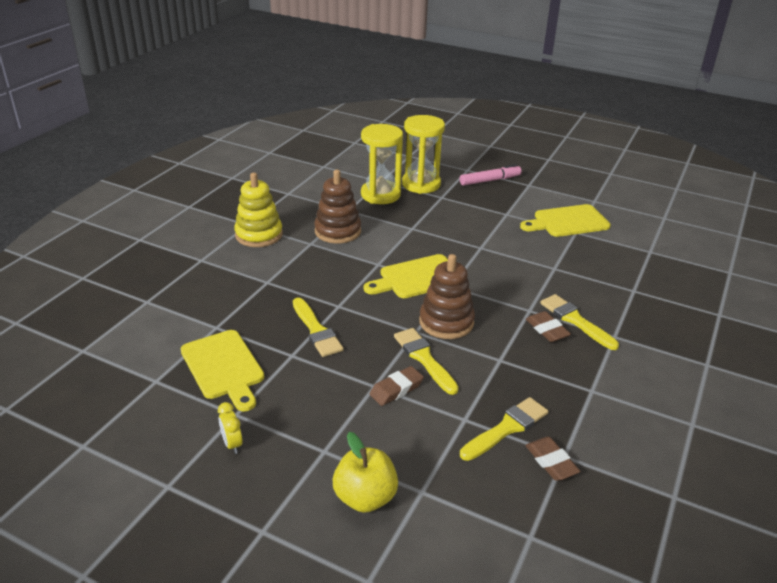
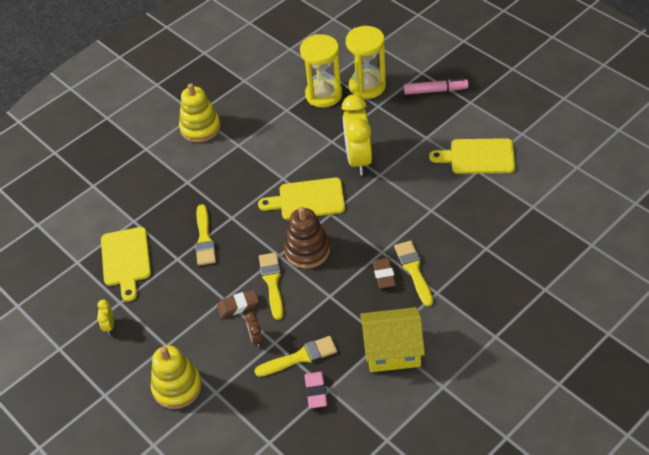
camera: 25 degrees right, 15 degrees up
(337, 231) = (266, 134): brown stacking toy -> none
(365, 497) = (177, 387): yellow apple -> yellow stacking toy
(440, 419) = (256, 339): none -> brown clock
(450, 238) = (358, 159): none -> yellow clock
(551, 462) = (316, 392): brown eraser -> pink eraser
(609, 399) = (392, 350): none -> yellow house

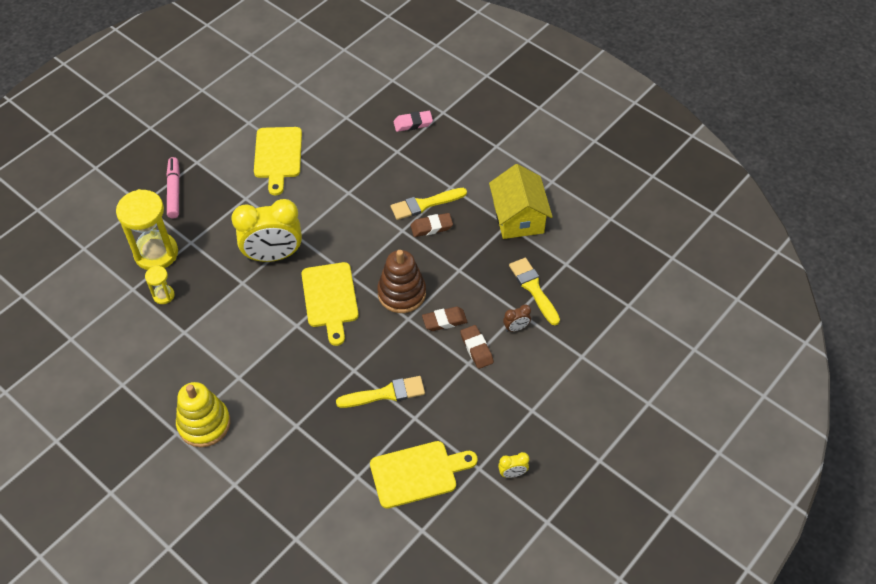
camera: 100 degrees left, 5 degrees up
(177, 387) = (581, 391): yellow stacking toy -> none
(272, 282) = (444, 321): yellow brush -> brown eraser
(316, 392) = (570, 273): pink eraser -> pink eraser (413, 123)
(324, 95) = (163, 295): yellow hourglass -> yellow hourglass, size x0.48

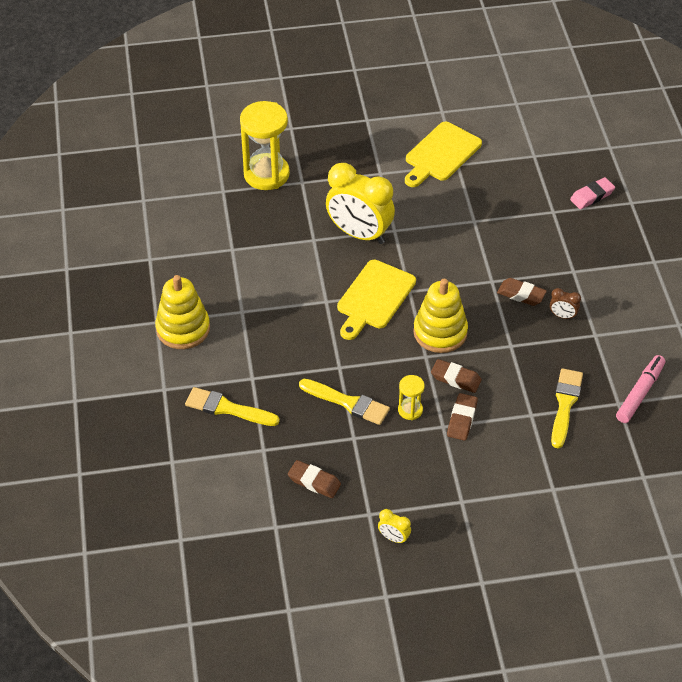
camera: 40 degrees right, 5 degrees down
(163, 295) = (242, 211): yellow hourglass -> yellow hourglass (410, 410)
(174, 191) = (326, 133): pink marker -> pink marker (640, 393)
(401, 293) = (440, 332): brown stacking toy -> yellow stacking toy
(413, 123) = (592, 196): pink eraser -> pink eraser turned 60 degrees counterclockwise
(418, 473) = (314, 482): yellow cutting board -> brown eraser
(425, 204) = (534, 272): yellow brush -> yellow brush (227, 408)
(516, 328) = (515, 426): brown clock -> brown clock (562, 316)
(518, 217) = (612, 336): yellow house -> none

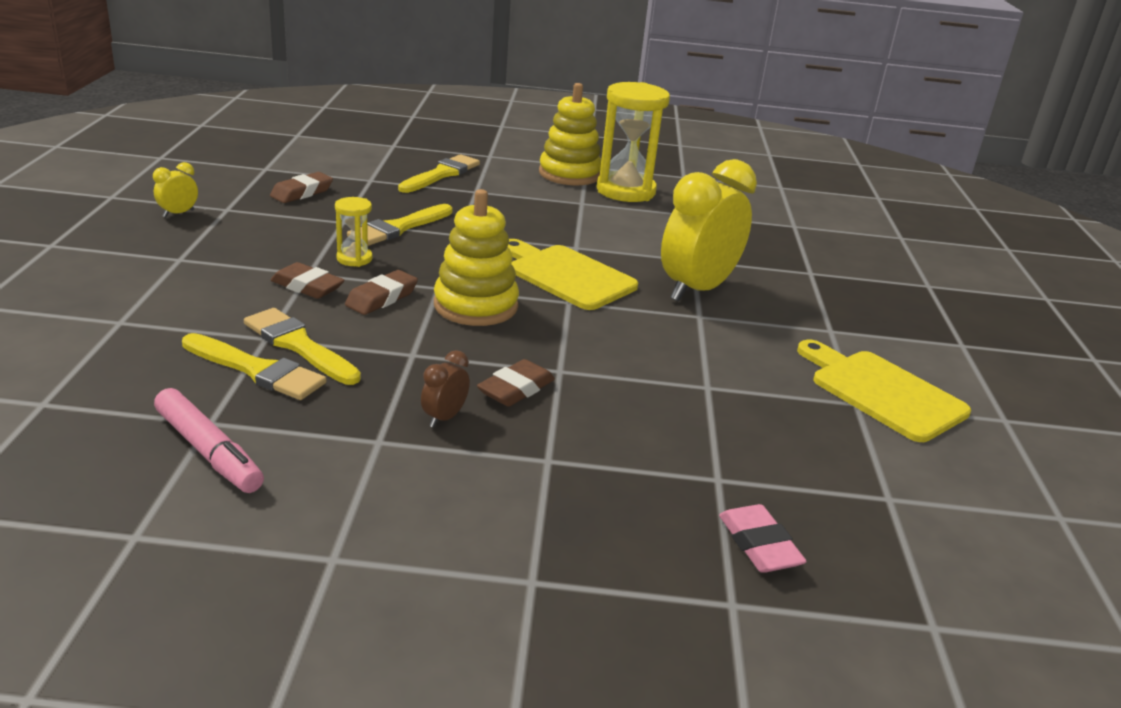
camera: 100 degrees right, 20 degrees down
(266, 174) = (826, 254): yellow hourglass -> yellow hourglass (625, 191)
(531, 397) = (299, 345): none -> yellow brush

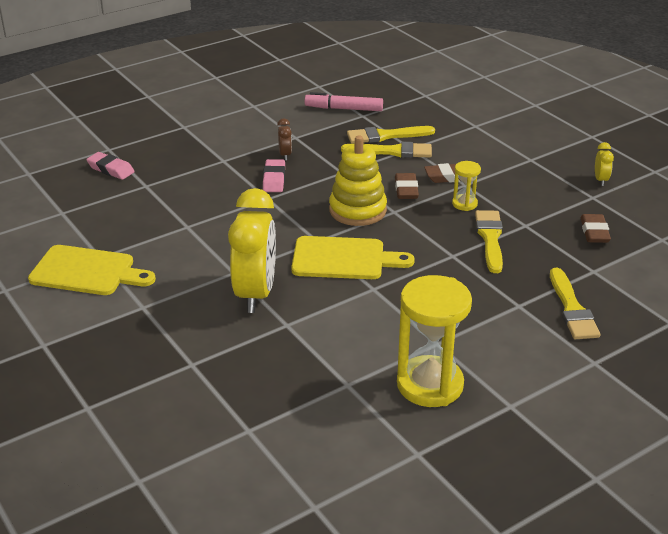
camera: 145 degrees right, 5 degrees up
(516, 389) = (274, 179): brown eraser -> pink eraser
(569, 174) = (501, 379): yellow stacking toy -> none

